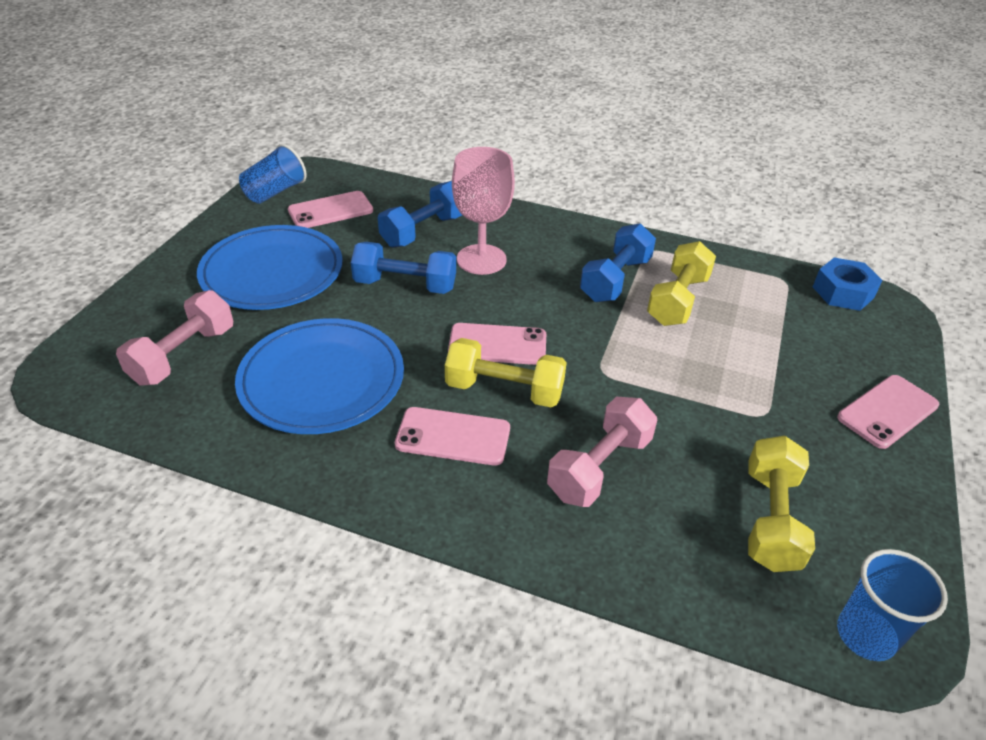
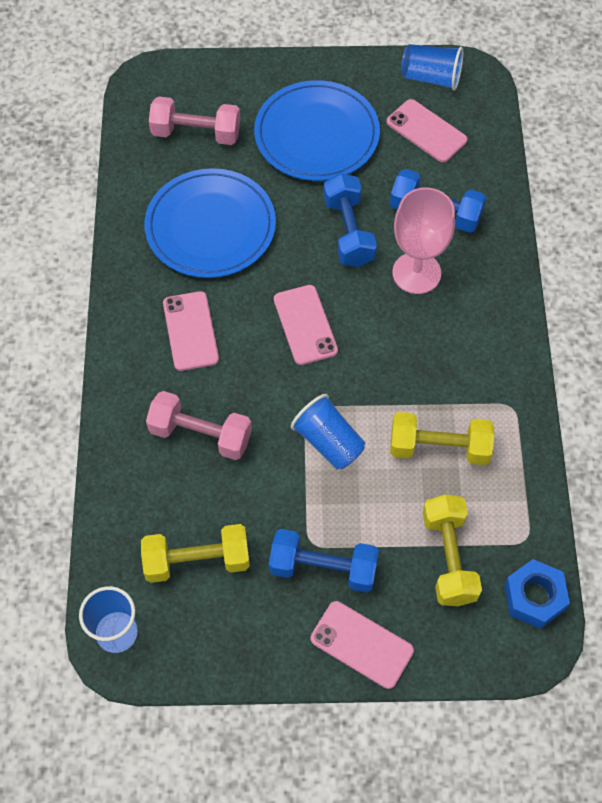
camera: 70 degrees right, 20 degrees up
(504, 390) = (254, 347): yellow dumbbell -> yellow dumbbell (449, 558)
(615, 279) = (444, 388): blue dumbbell -> blue dumbbell (323, 568)
(646, 368) = (328, 442): none -> blue cup

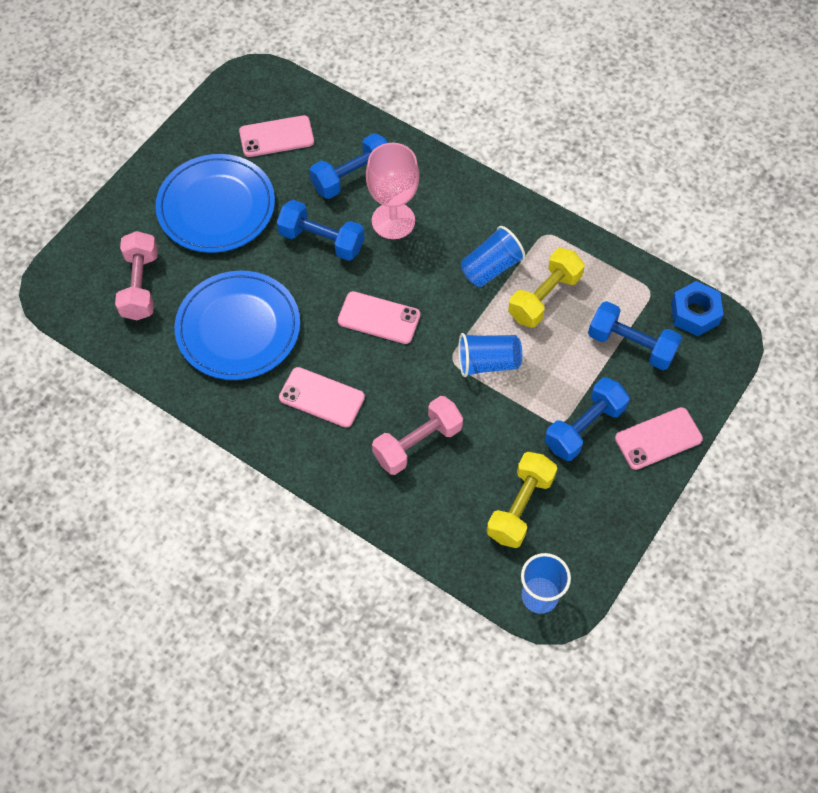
camera: 55 degrees left, 0 degrees up
(196, 133) = (140, 285): pink dumbbell -> pink dumbbell turned 45 degrees counterclockwise
(431, 78) = (231, 103): blue cup -> blue cup (491, 268)
(449, 558) = (631, 345): yellow dumbbell -> blue dumbbell

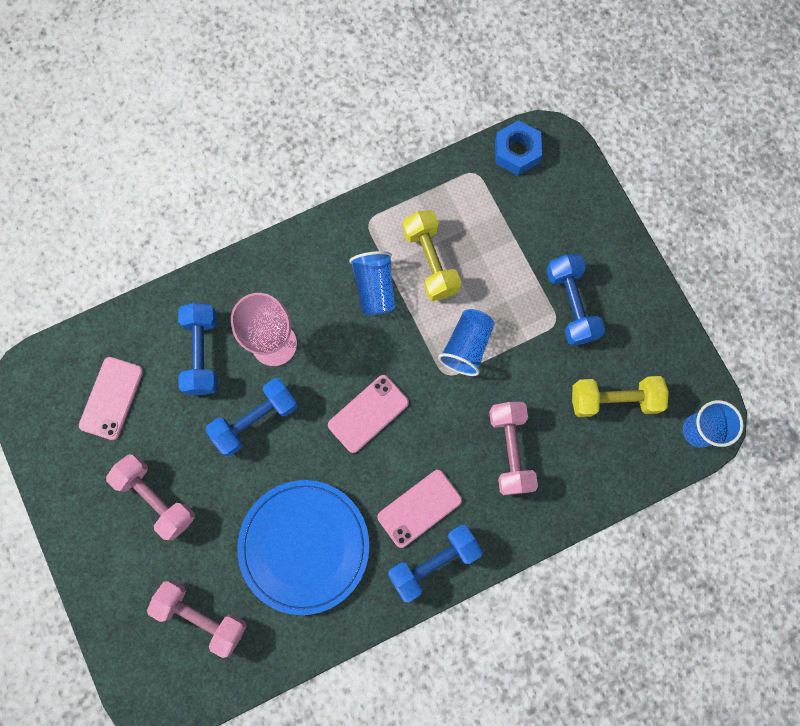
camera: 60 degrees left, 15 degrees up
(216, 207) = (156, 498): blue plate -> pink dumbbell
(520, 507) = (614, 399): yellow dumbbell -> yellow dumbbell turned 60 degrees counterclockwise
(631, 345) = (517, 220): blue dumbbell -> blue dumbbell (434, 562)
(658, 438) = (613, 253): pink phone -> none

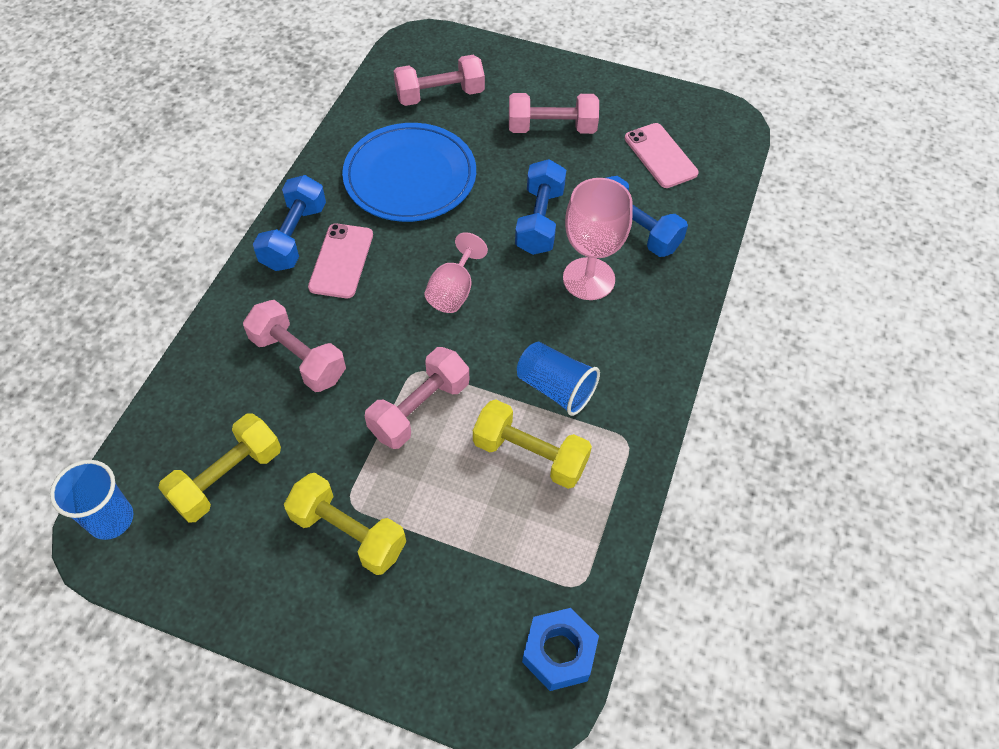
camera: 135 degrees right, 20 degrees down
(368, 413) = (453, 291): pink phone -> pink goblet
(466, 346) = (419, 409): blue cup -> pink dumbbell
(571, 304) = (348, 533): blue dumbbell -> yellow dumbbell

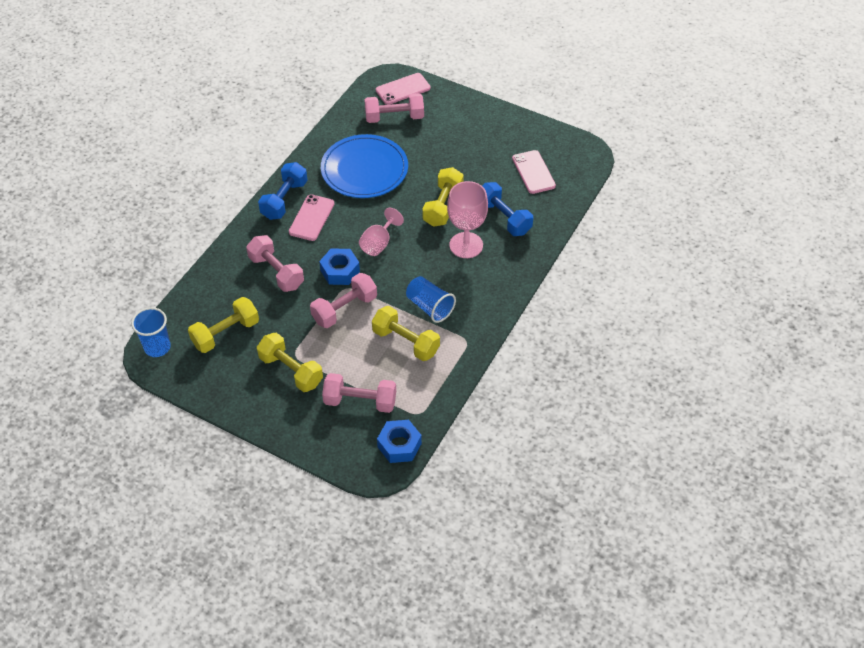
camera: 10 degrees right, 5 degrees down
(401, 344) = (340, 271): none -> blue nut
(444, 54) = (403, 89): none -> pink phone
(539, 220) = (442, 206): blue dumbbell -> yellow dumbbell
(551, 128) = (464, 147): pink dumbbell -> pink dumbbell (360, 401)

